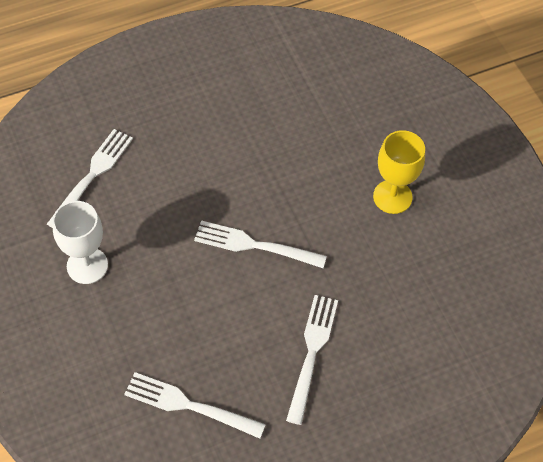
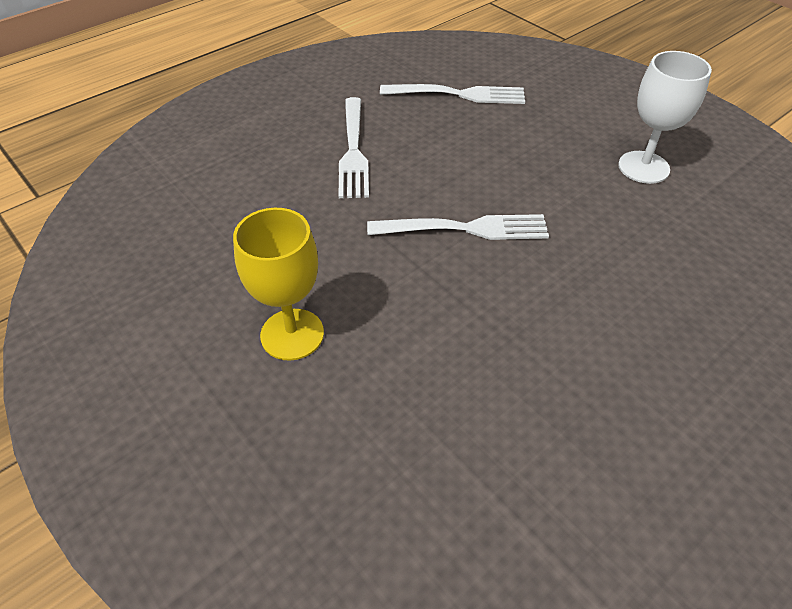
camera: 165 degrees right, 10 degrees down
(92, 175) = (727, 255): white fork -> none

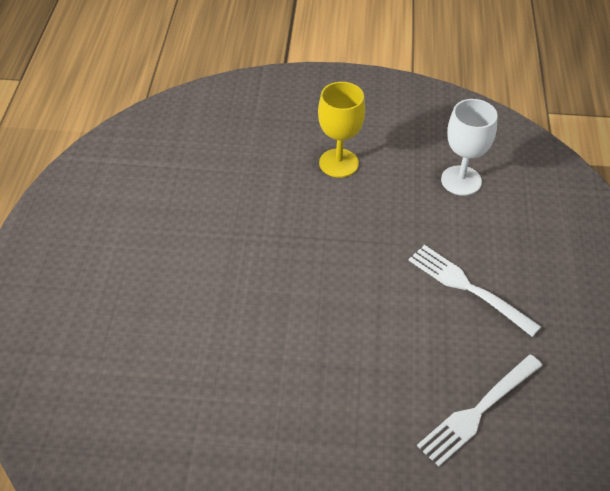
camera: 135 degrees right, 0 degrees up
(465, 228) = (326, 281): white fork -> none
(643, 167) = (258, 438): white goblet -> white goblet (461, 180)

